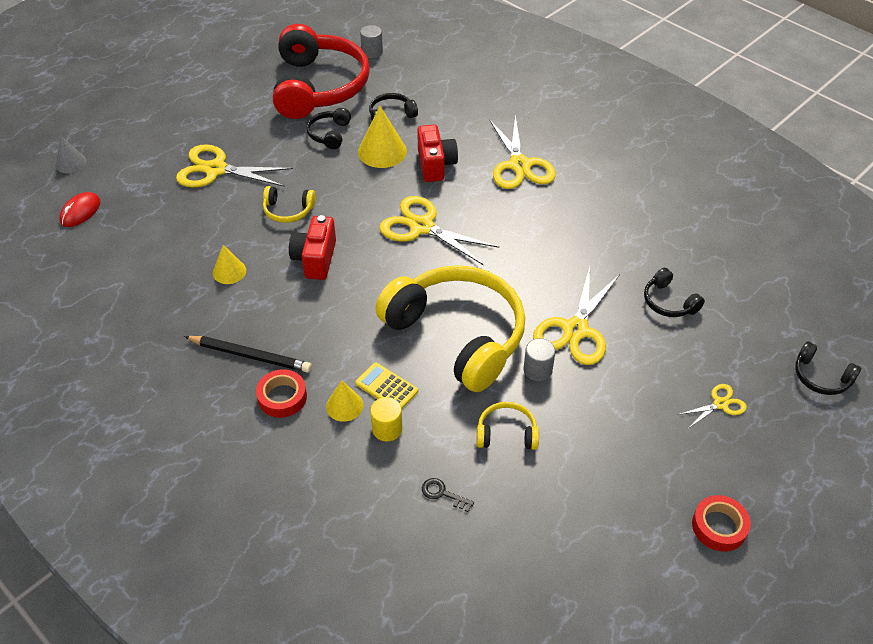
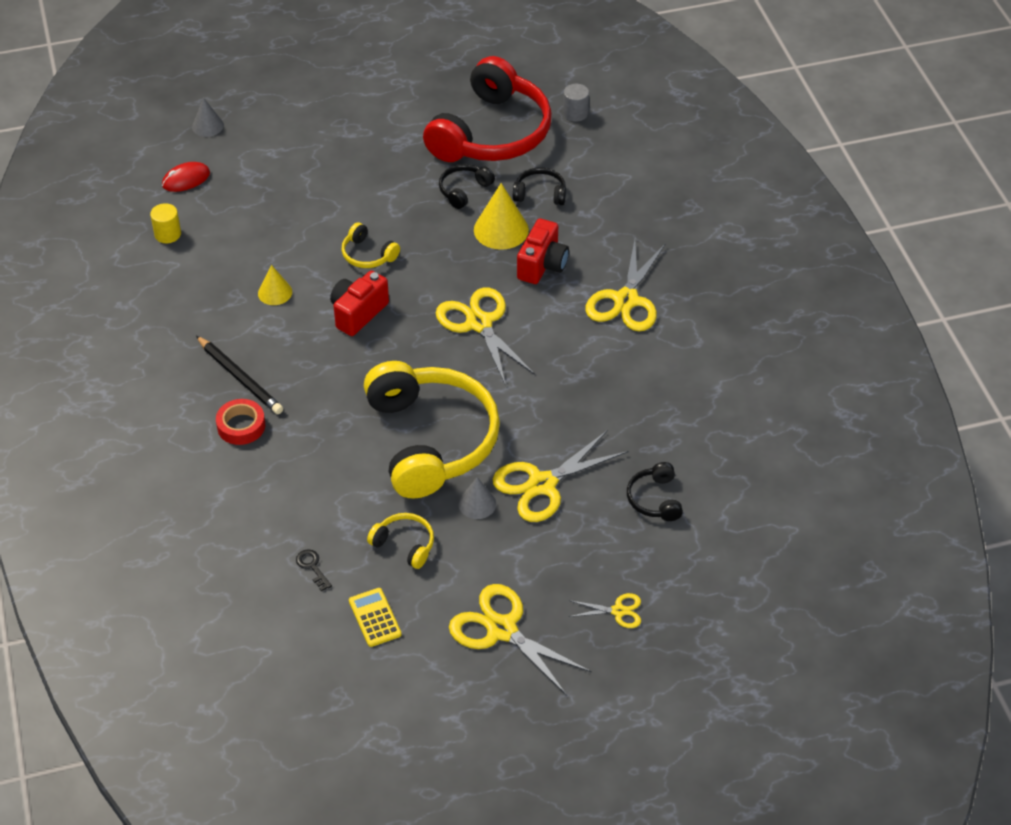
camera: 30 degrees right, 0 degrees up
(216, 169) = (331, 185): yellow scissors -> yellow scissors (502, 630)
(344, 406) = (287, 457): yellow cone -> none
(386, 387) = (333, 458): yellow calculator -> yellow calculator (375, 618)
(387, 429) = (307, 493): yellow cylinder -> yellow cylinder (167, 234)
(537, 370) = (477, 504): grey cylinder -> grey cone
(719, 526) = (522, 707): red tape -> none
(821, 377) = (739, 634): black headphones -> none

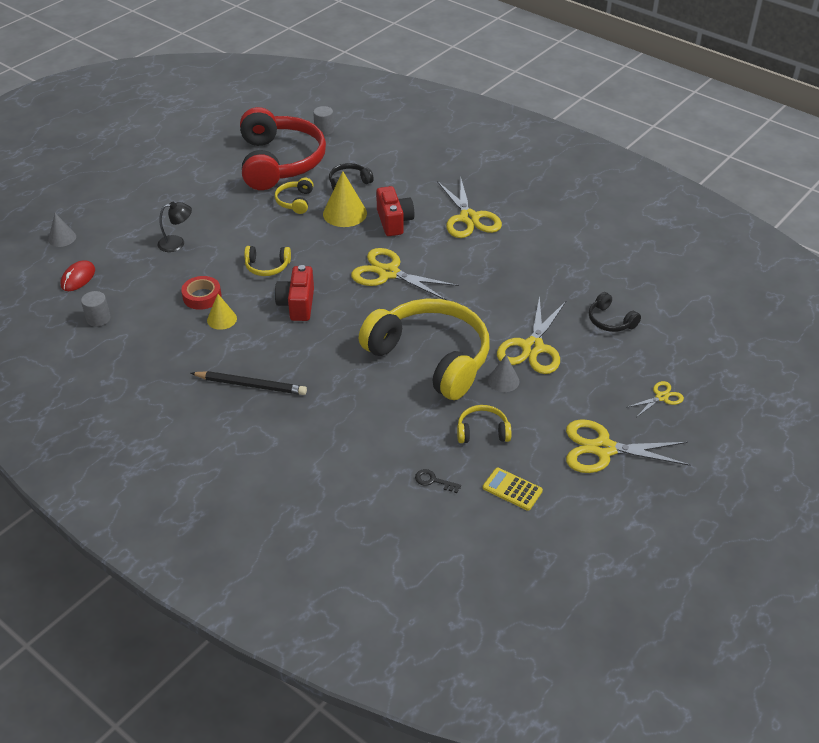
camera: 35 degrees left, 5 degrees down
(167, 234) = (98, 319): yellow cylinder -> grey cylinder
(241, 426) = (284, 416): red tape -> red tape (202, 296)
(307, 184) = (177, 243): none -> black lamp
(464, 190) = (295, 201): black headphones -> yellow headphones

